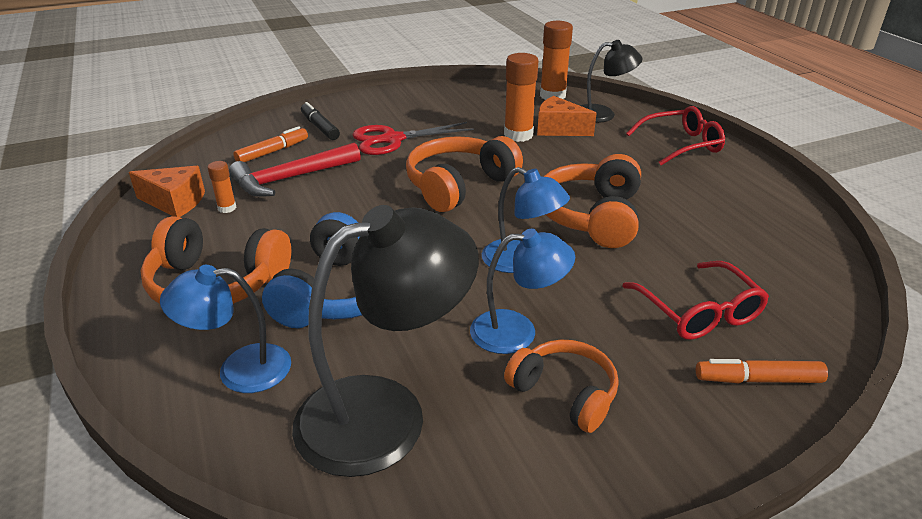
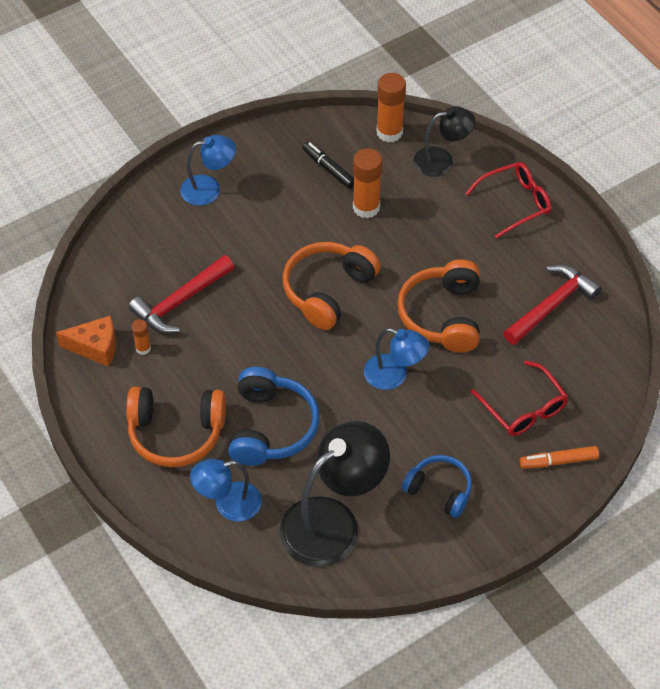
camera: 10 degrees left, 20 degrees up
(273, 152) = (147, 265): orange marker -> none
(320, 127) = (176, 220): black marker -> black marker (329, 169)
(392, 139) = (251, 231): red scissors -> none
(517, 331) = (402, 444): blue lamp -> blue lamp (209, 188)
(558, 129) = (402, 192): orange cheese -> none
(565, 393) = (439, 490): orange headphones -> blue headphones
(730, 221) = (551, 305): none -> red hammer

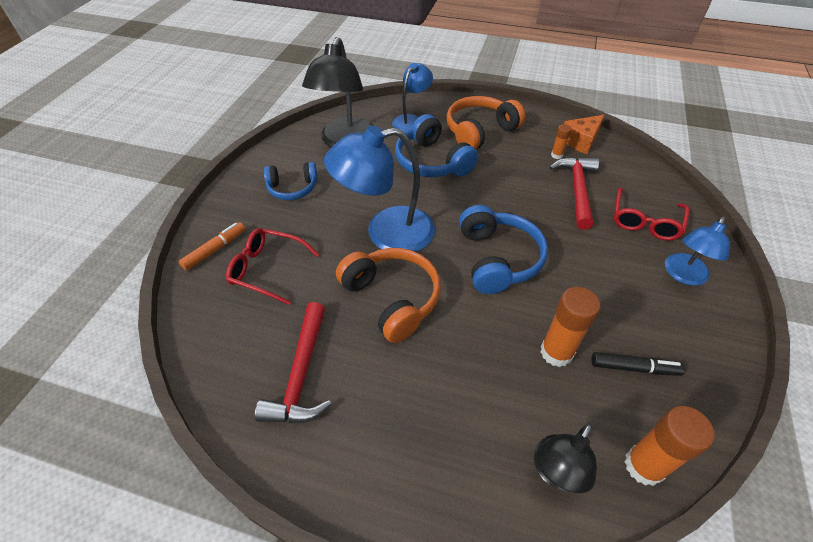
camera: 140 degrees right, 5 degrees down
(328, 291) = (498, 259): orange headphones -> blue headphones
(394, 375) = (386, 233): blue lamp -> blue lamp, size x1.70
(514, 203) = (429, 476): red glasses -> red glasses (645, 221)

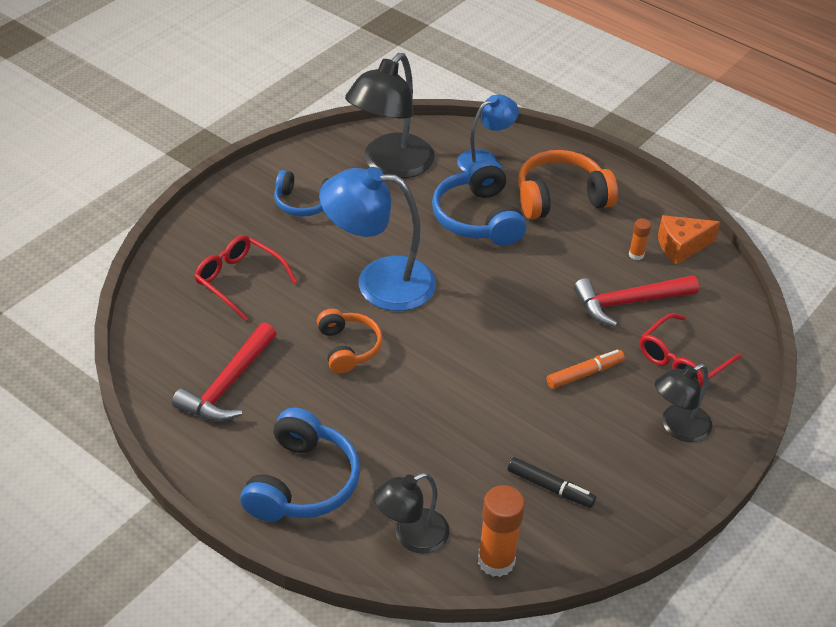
camera: 20 degrees right, 5 degrees down
(215, 250) = (196, 245): orange marker -> orange marker (584, 374)
(392, 298) = (348, 348): orange headphones -> orange headphones, size x0.65
(498, 259) = (482, 346): blue headphones -> blue headphones (302, 483)
(556, 352) = (482, 449): orange glue stick -> none
(577, 190) = (629, 302): red hammer -> red hammer turned 135 degrees counterclockwise
(683, 275) = (677, 427): blue lamp -> black lamp

